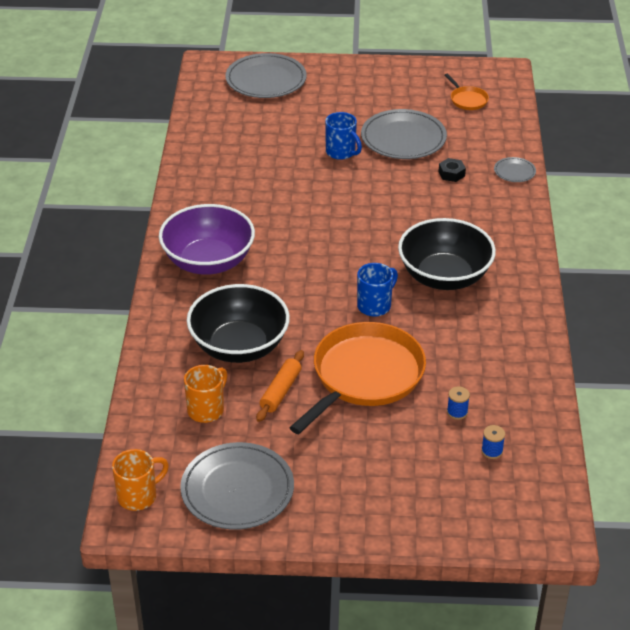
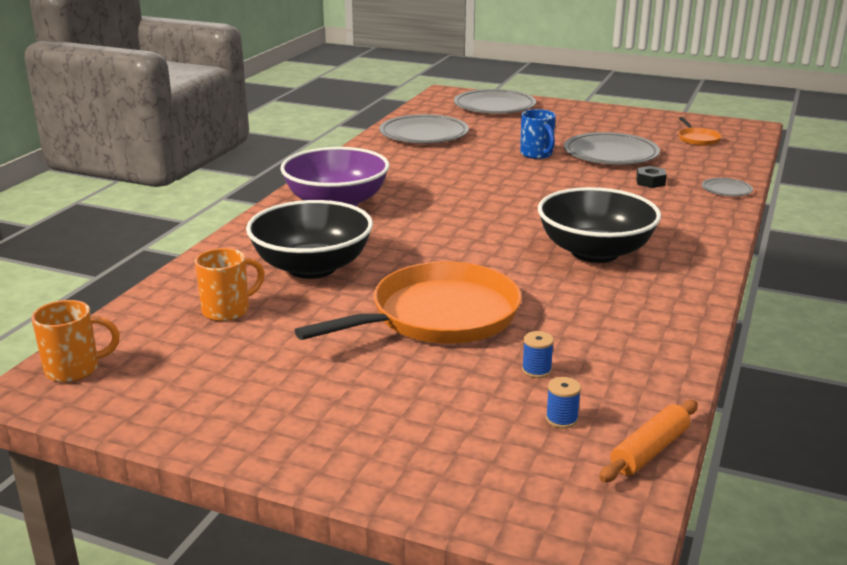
camera: 20 degrees right, 15 degrees down
(237, 489) = (194, 388): grey plate -> grey plate (424, 134)
(280, 391) = (326, 311): orange rolling pin -> orange rolling pin (649, 450)
(375, 305) = (495, 261): blue mug -> none

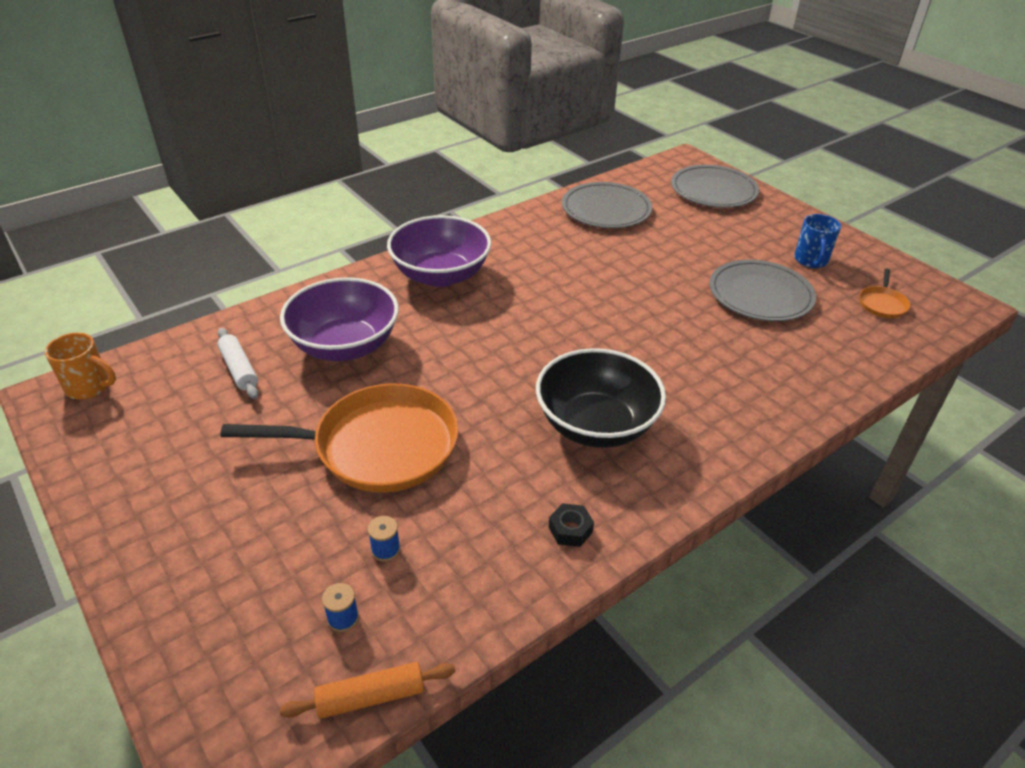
camera: 30 degrees right, 15 degrees up
(228, 310) = (239, 369): orange mug -> white rolling pin
(312, 267) = (345, 345): black bowl -> purple bowl
(537, 154) = (683, 271): blue mug -> blue mug (811, 261)
(650, 182) = (758, 349): black nut -> black nut (570, 530)
(726, 190) = (830, 391): grey plate -> none

